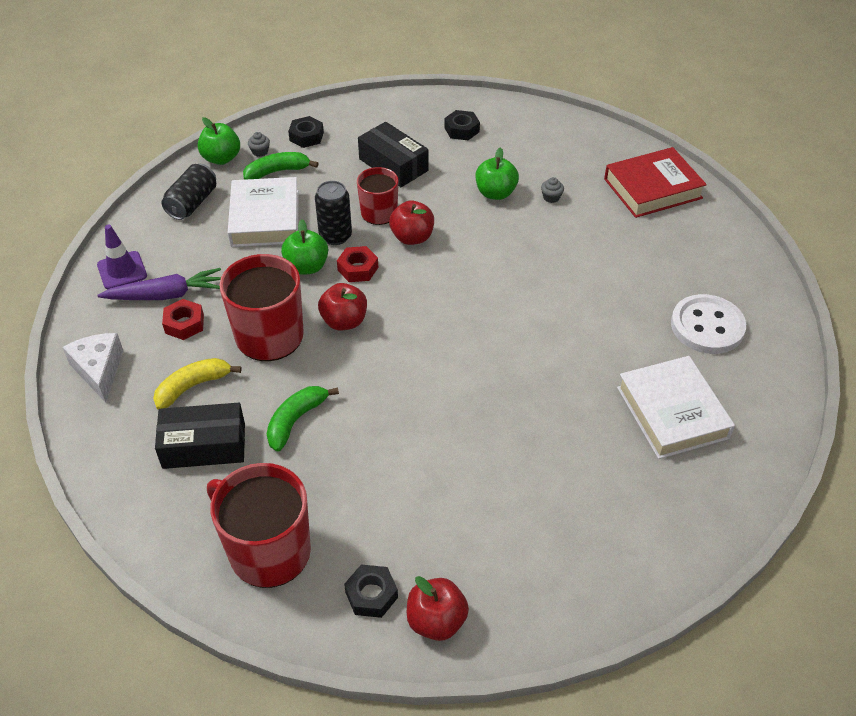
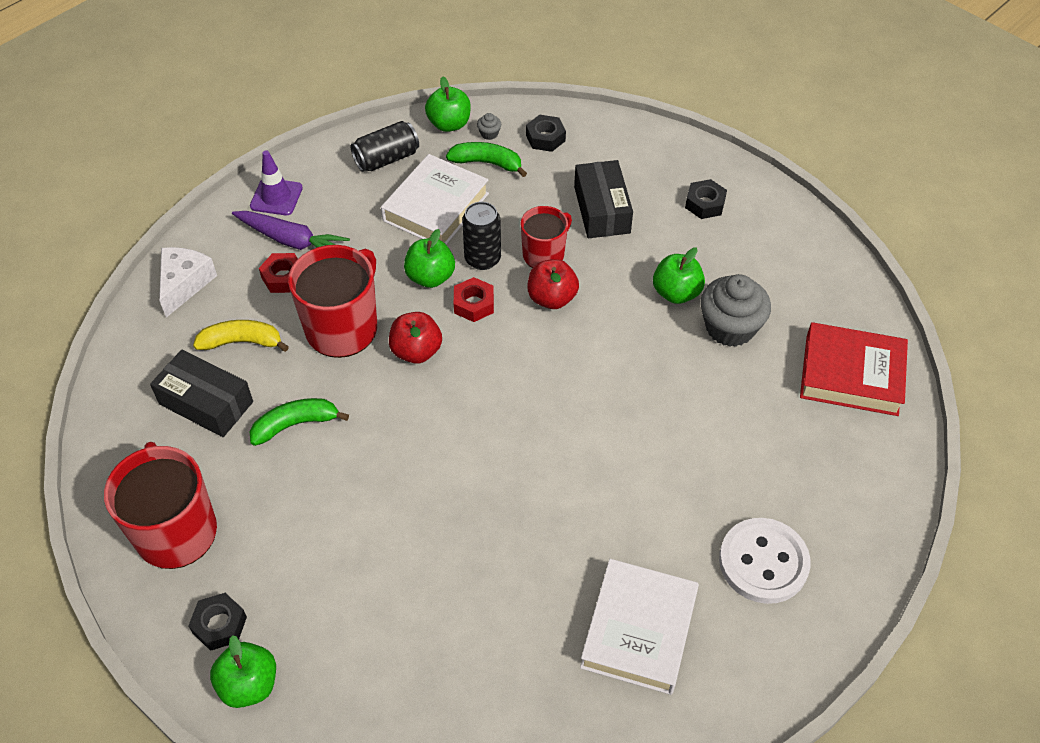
camera: 35 degrees right, 5 degrees up
(436, 621) = (249, 685): red apple -> green apple
(551, 197) = (730, 327): grey cupcake -> grey cupcake, size x2.48

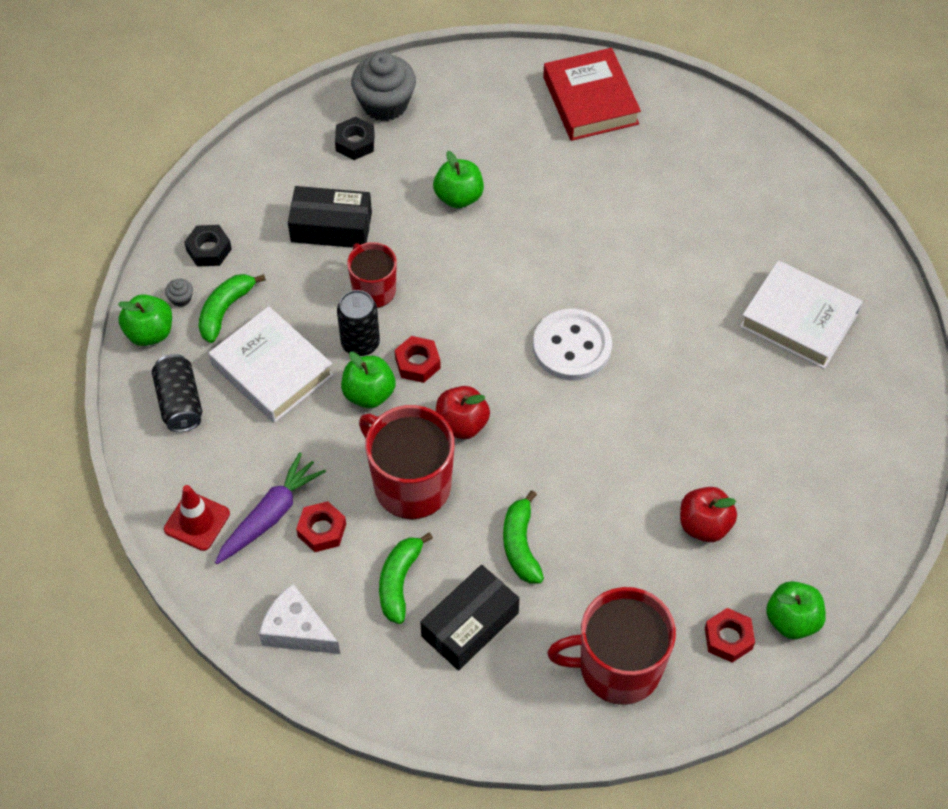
camera: 75 degrees left, 5 degrees up
(219, 625) = (728, 638): black nut -> red nut
(242, 342) = (399, 582): yellow banana -> green banana
(276, 197) = (197, 521): purple traffic cone -> red traffic cone
(552, 298) = (432, 296): red apple -> red apple (704, 525)
(730, 327) = (512, 169): grey cupcake -> grey cupcake (385, 104)
(763, 562) = (756, 219): white button -> white button (572, 347)
(851, 374) = (590, 100): red book -> red book turned 45 degrees counterclockwise

